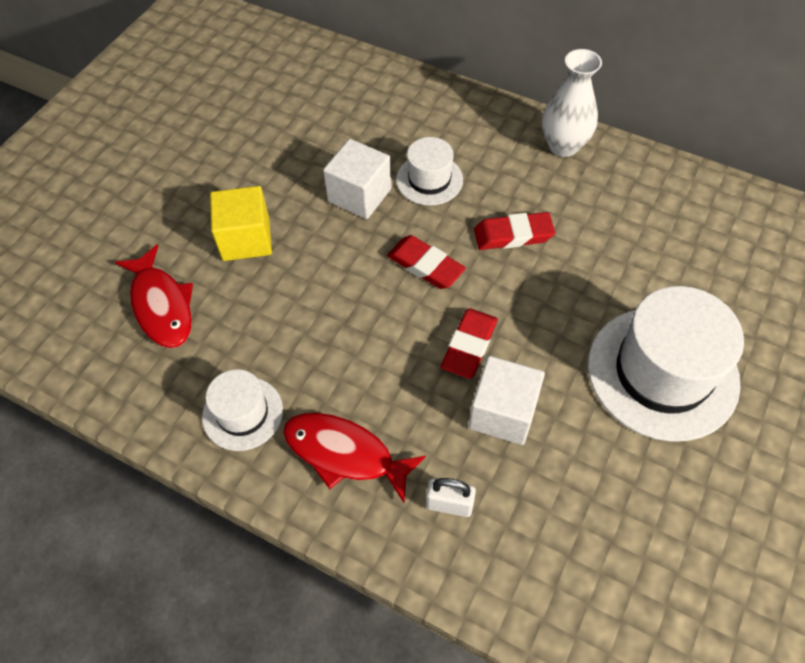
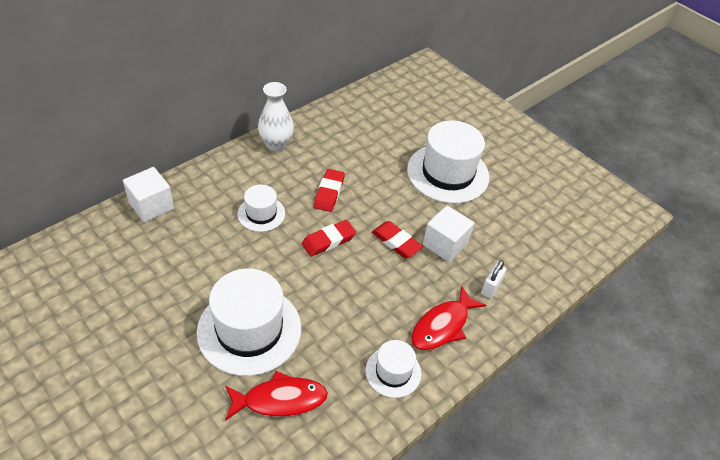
camera: 75 degrees left, 10 degrees down
(246, 239) = (249, 330): yellow cube -> white hat
(359, 195) = (251, 253): white cube -> white cube (151, 206)

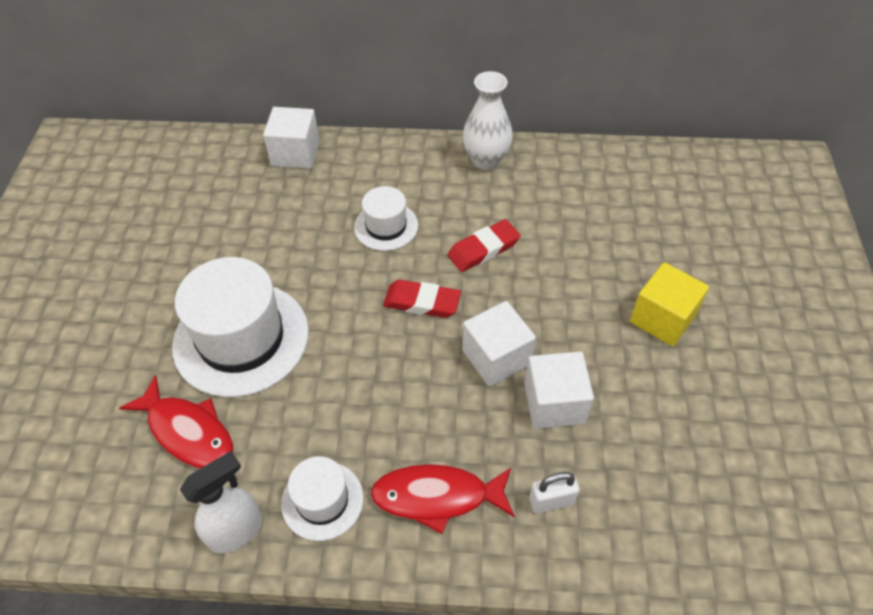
camera: 50 degrees right, 5 degrees up
(368, 422) = (236, 531): none -> white spray bottle
(396, 242) = (496, 357): red eraser -> white cube
(448, 173) = (662, 318): white hat -> yellow cube

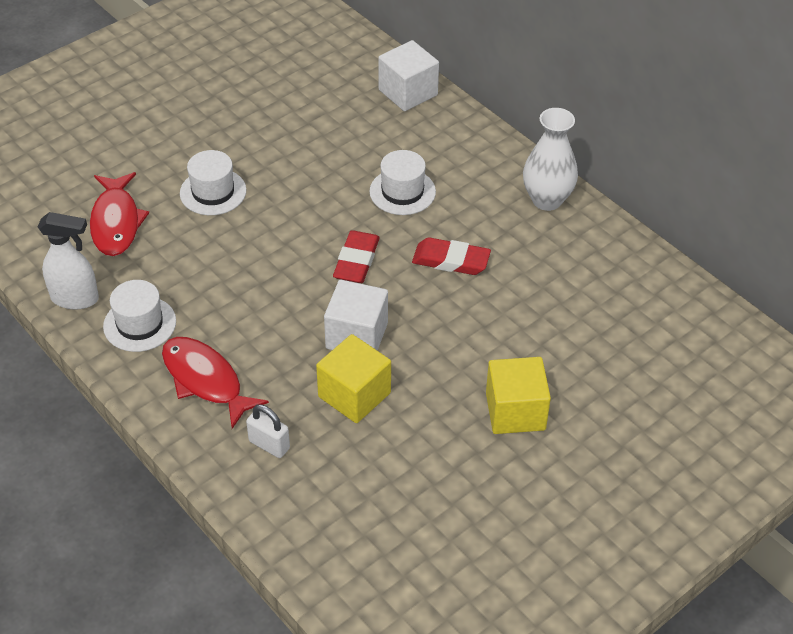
camera: 45 degrees right, 5 degrees down
(241, 338) = (213, 192): white hat -> white hat, size x0.53
(422, 302) = (356, 261): red eraser -> red eraser turned 45 degrees clockwise
(554, 403) = (354, 395): white cube -> yellow cube

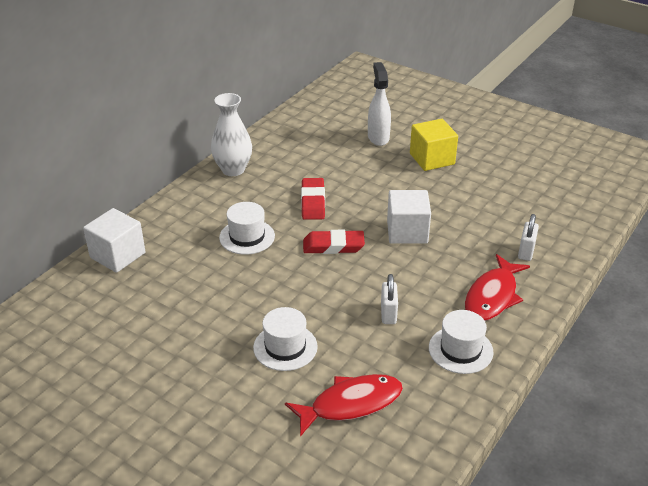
camera: 105 degrees left, 10 degrees down
(75, 299) = (456, 402): white spray bottle -> white spray bottle (378, 137)
(222, 280) = (388, 313): none -> white padlock
(354, 395) = (460, 223): yellow cube -> none

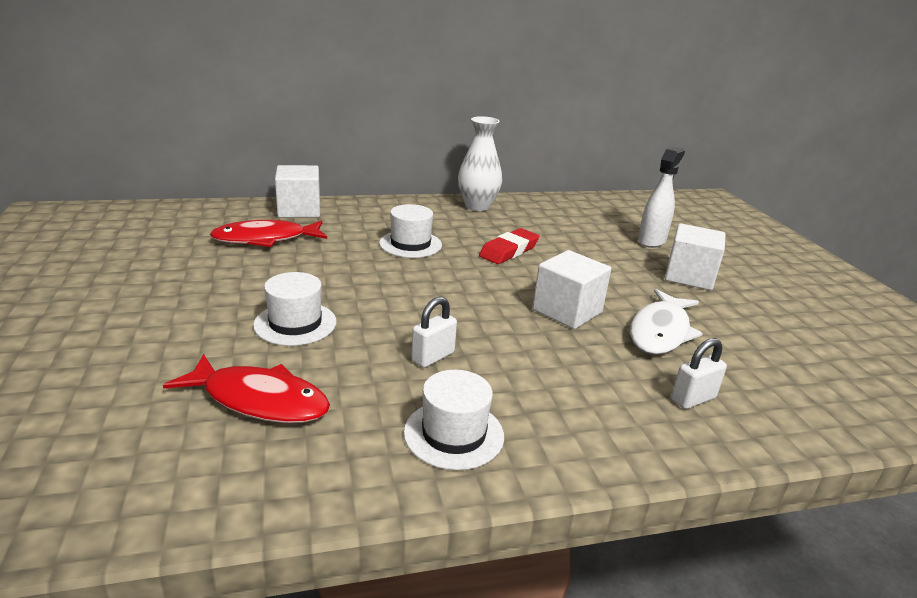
camera: 40 degrees right, 10 degrees down
(333, 246) = (473, 284): red eraser -> none
(432, 159) = (689, 276): yellow cube -> white cube
(466, 215) = (660, 331): none -> white fish
(492, 296) = (578, 412): red fish -> red fish (265, 239)

